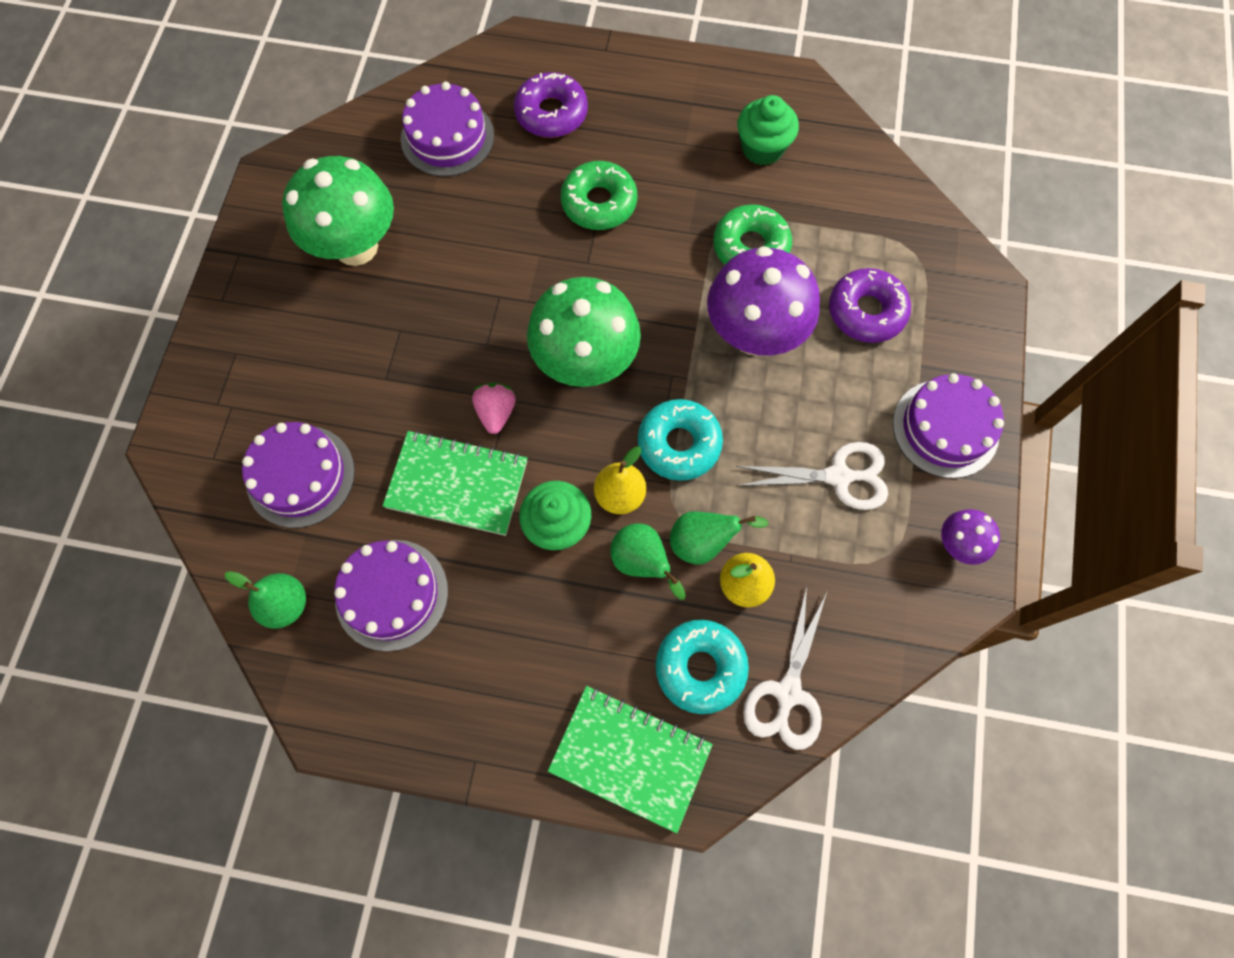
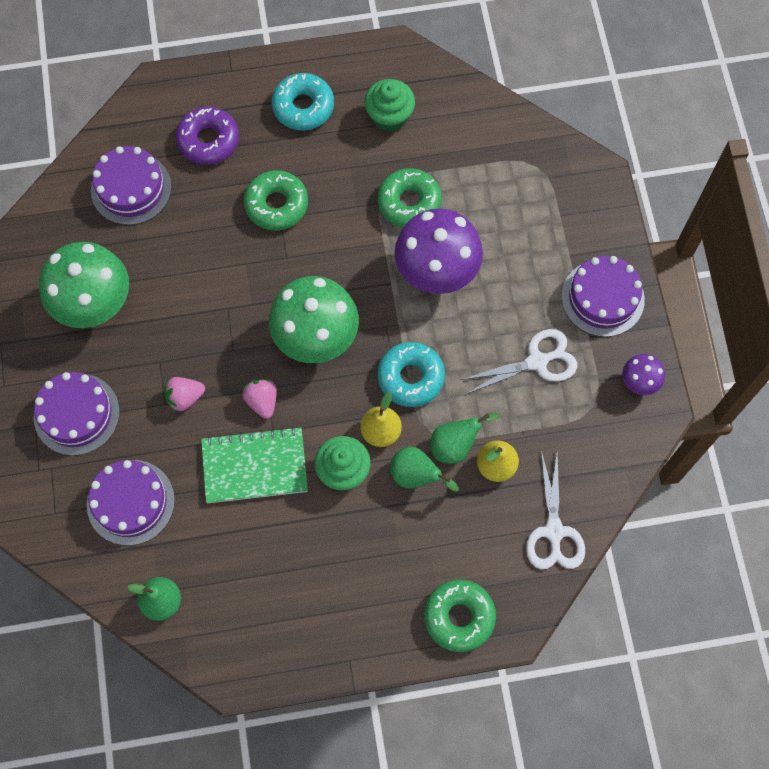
camera: 20 degrees left, 0 degrees up
(392, 594) = (239, 565): purple cake -> purple cake (76, 414)
(411, 379) = (185, 397): none -> pink strawberry
(630, 757) = (459, 617): green notebook -> green donut
(700, 668) = (486, 536): turquoise donut -> turquoise donut (303, 107)
(866, 311) = (515, 226): purple donut -> none

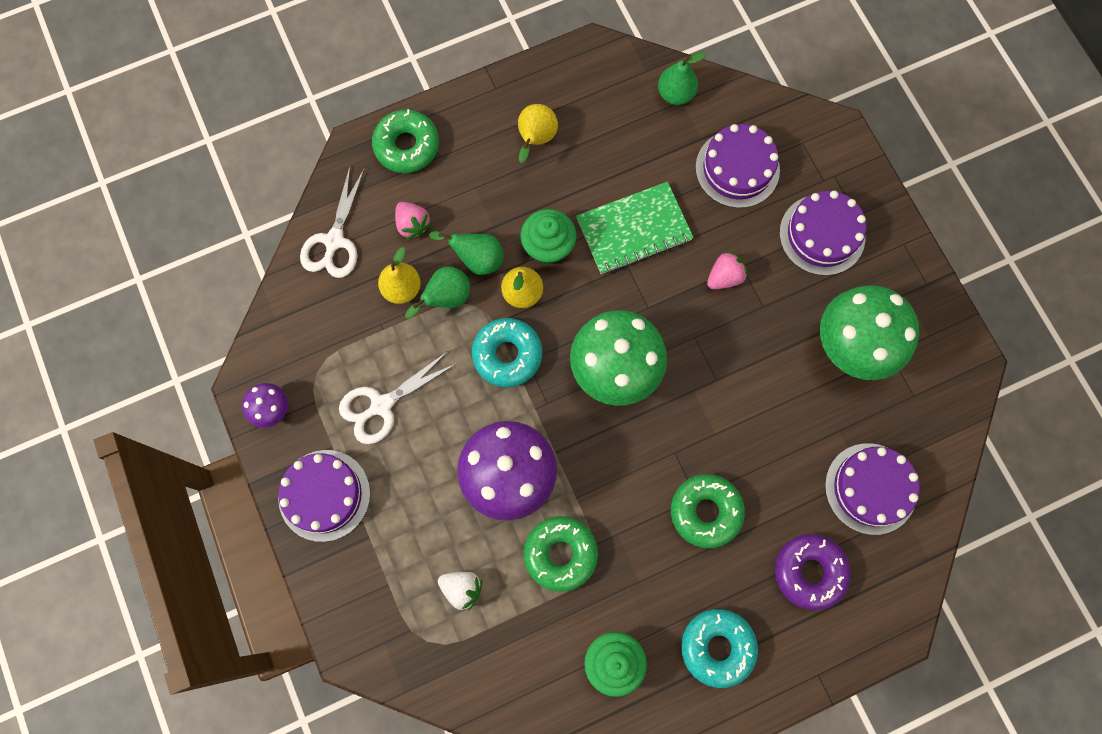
camera: 165 degrees right, 5 degrees up
(262, 401) = (647, 293): pink strawberry -> pink strawberry (412, 225)
(323, 589) = (536, 139): none -> yellow pear
(498, 197) = (462, 589): none -> white strawberry
(554, 531) = (334, 241): white scissors -> white scissors turned 150 degrees counterclockwise

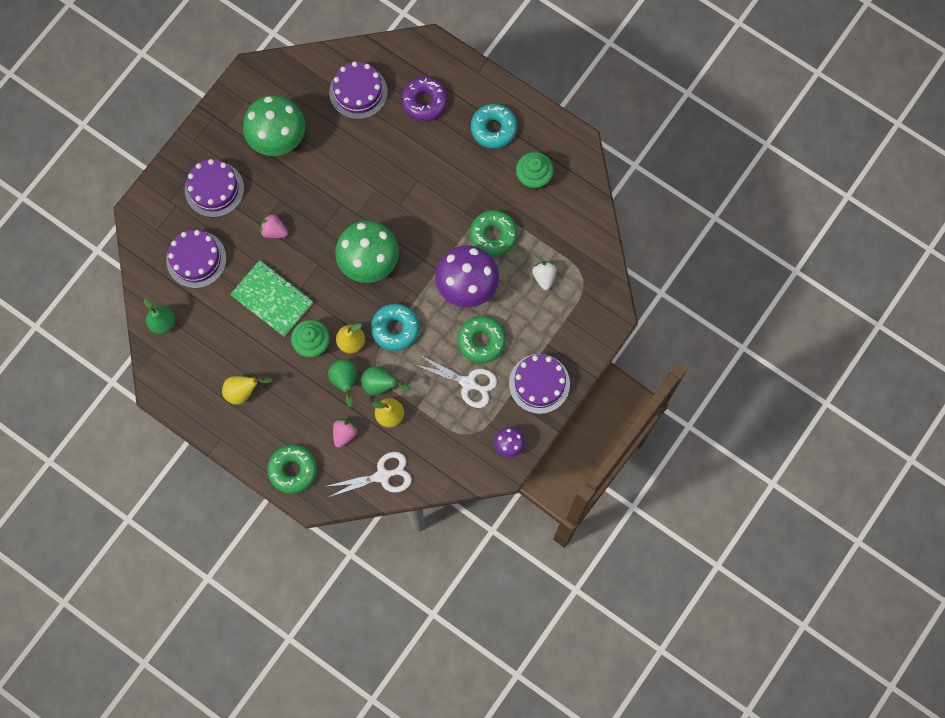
camera: 120 degrees left, 0 degrees up
(705, 512) = (423, 171): green donut -> green donut (481, 341)

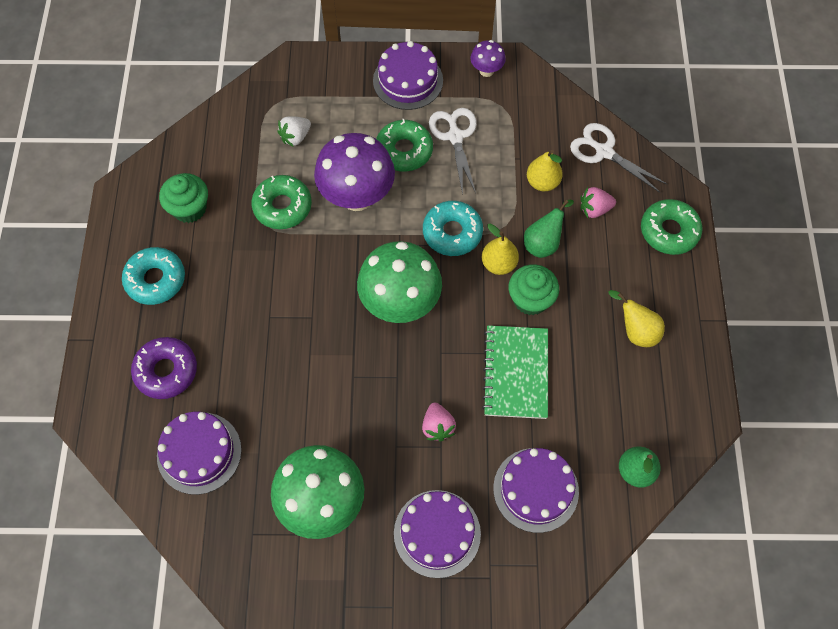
camera: 125 degrees left, 10 degrees down
(380, 385) = (520, 209): green pear -> none

